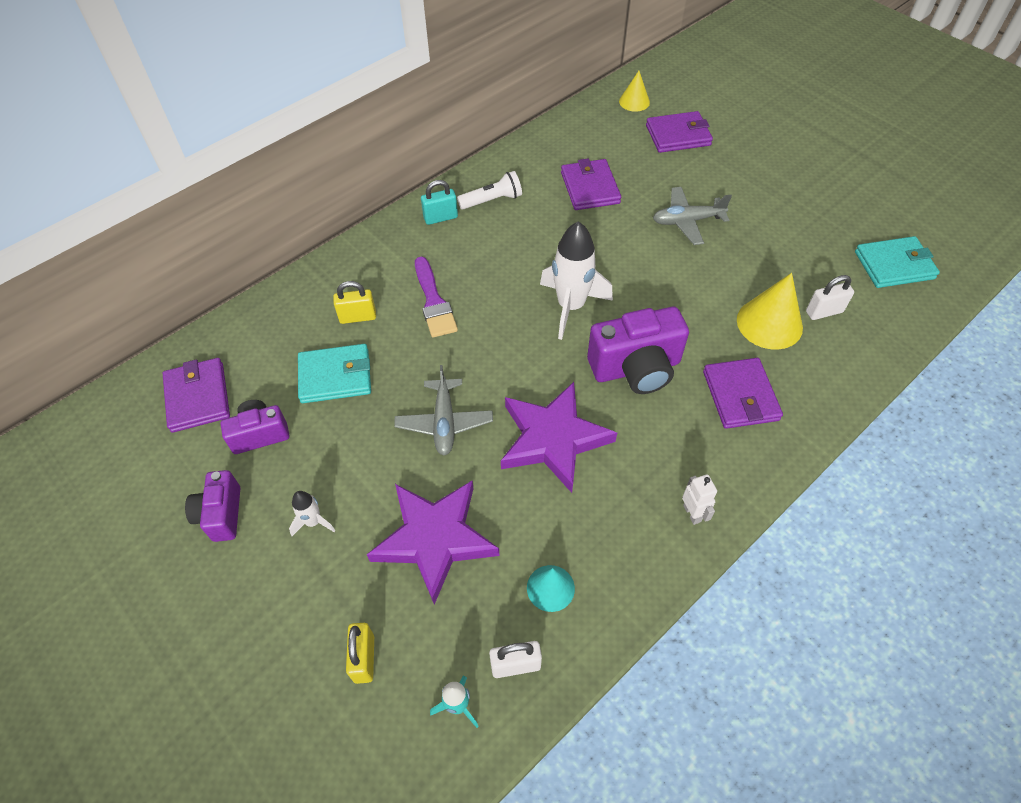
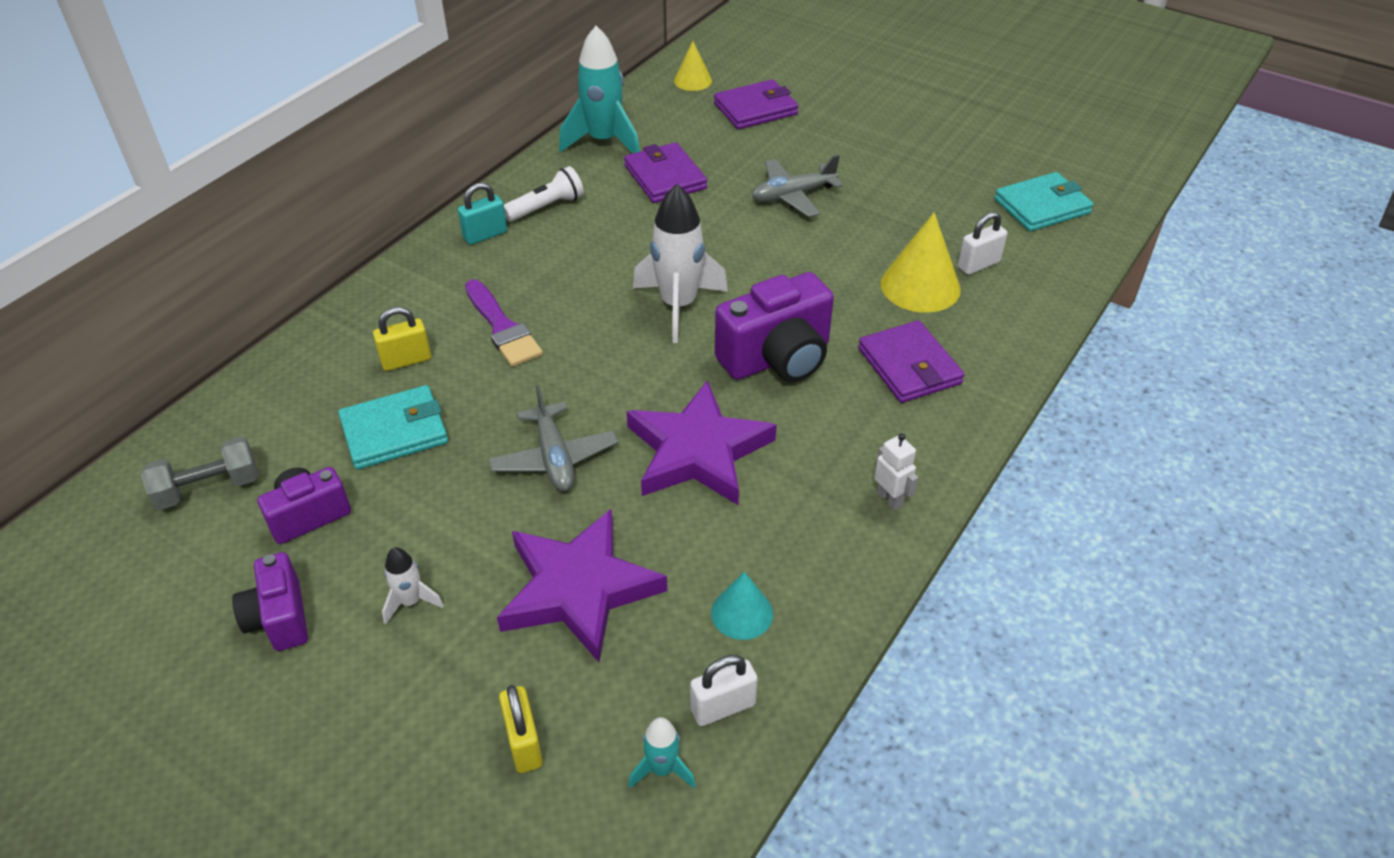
camera: 15 degrees left, 10 degrees down
(198, 397) = (208, 488): purple wallet -> grey dumbbell
(550, 148) = (603, 141): none -> turquoise rocket

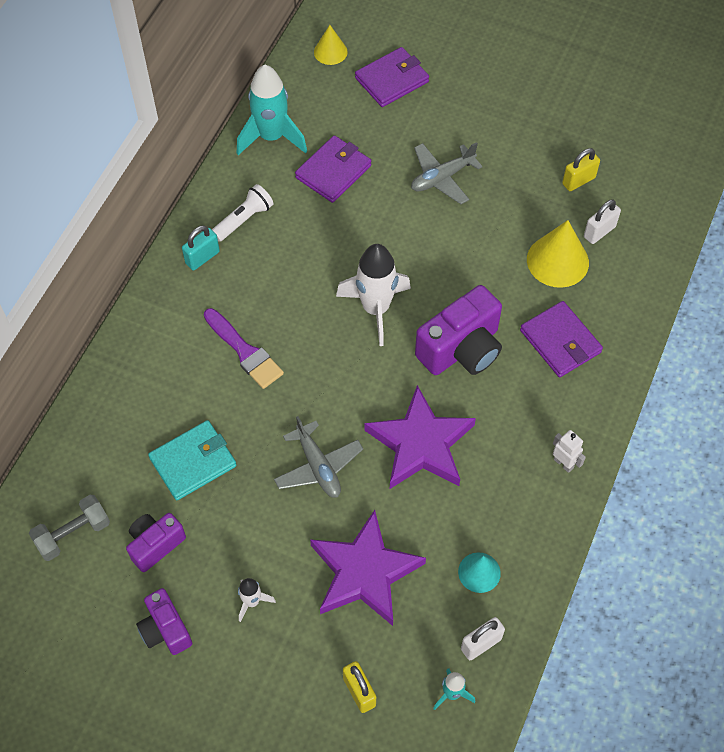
camera: 10 degrees left, 15 degrees up
(406, 360) = (180, 395): yellow padlock -> yellow padlock (578, 181)
(665, 177) = (333, 172): purple wallet -> purple wallet turned 75 degrees clockwise
(1042, 206) = (642, 161): turquoise wallet -> none

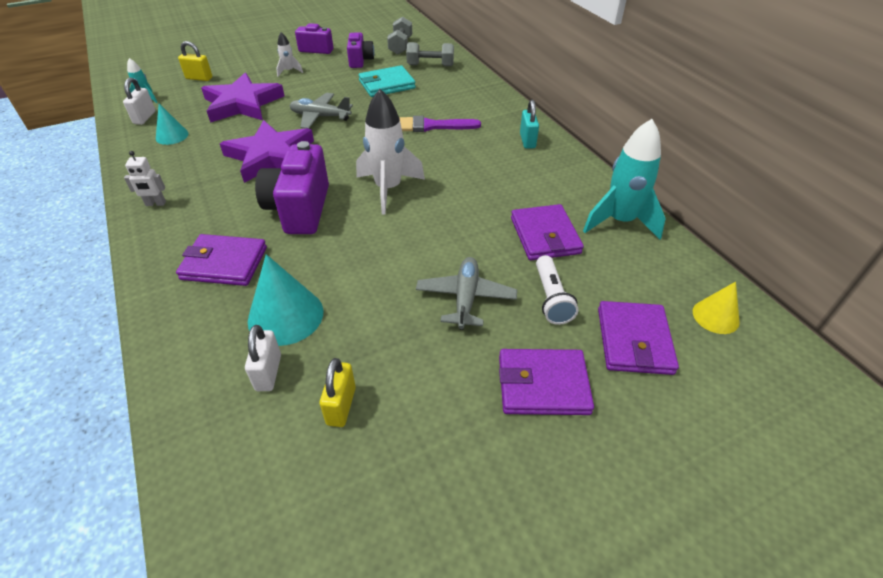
camera: 130 degrees right, 15 degrees down
(104, 455) = (430, 65): none -> grey dumbbell
(193, 462) = (387, 84): turquoise wallet -> turquoise wallet turned 60 degrees clockwise
(244, 219) = (543, 170): white flashlight -> white flashlight (551, 298)
(469, 104) = (543, 385): none -> purple wallet
(557, 261) = (285, 316): yellow cone -> turquoise cone

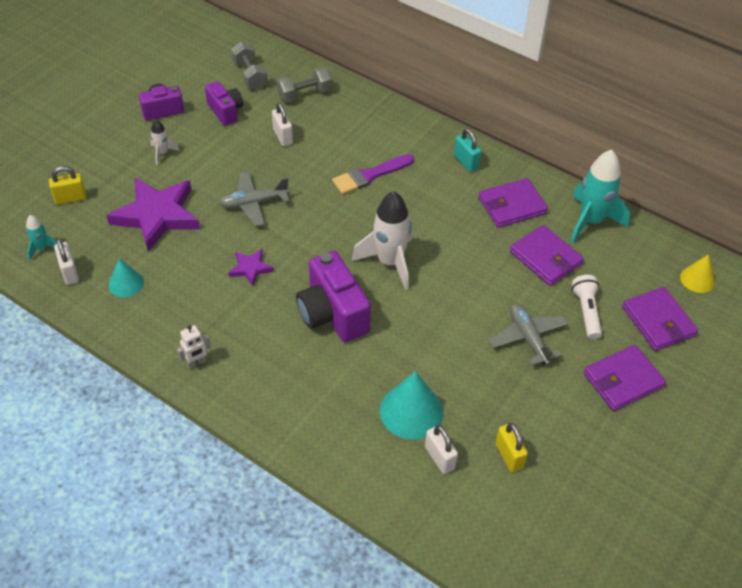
camera: 30 degrees left, 5 degrees up
(224, 263) = (319, 391): purple wallet -> purple wallet (512, 205)
(270, 156) = (250, 268): purple star -> purple star, size x0.47
(387, 84) = (283, 136): turquoise wallet -> white padlock
(551, 298) = (586, 312): white flashlight -> white flashlight turned 150 degrees counterclockwise

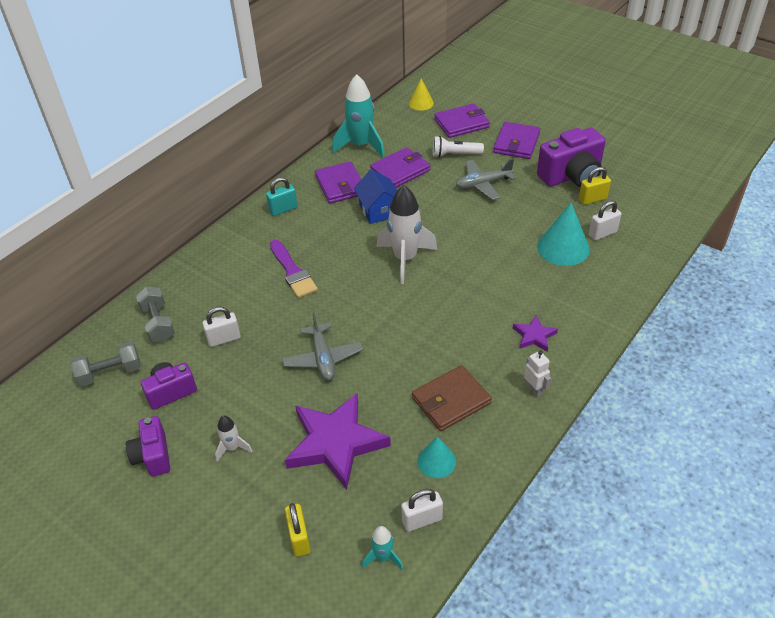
camera: 85 degrees left, 5 degrees down
(192, 295) = (451, 400): none -> brown wallet
(250, 268) = (413, 356): purple star -> purple star (534, 336)
(332, 314) = (467, 295): purple camera -> purple camera (571, 176)
(470, 239) = (379, 210): none -> blue house
(623, 380) = (516, 143): purple wallet -> purple wallet turned 45 degrees clockwise

